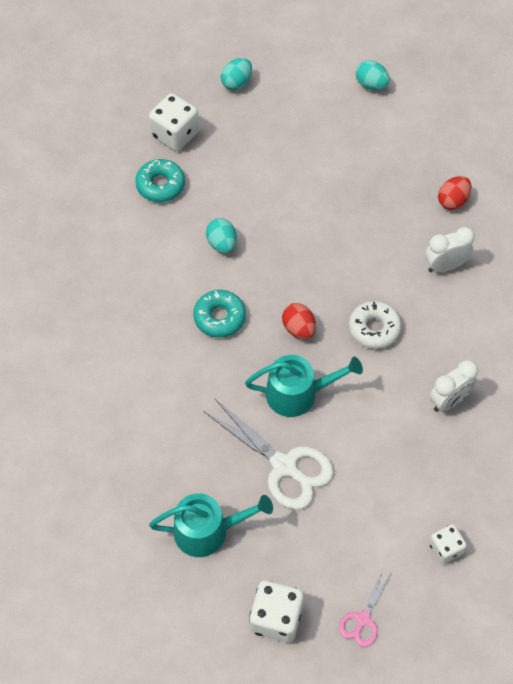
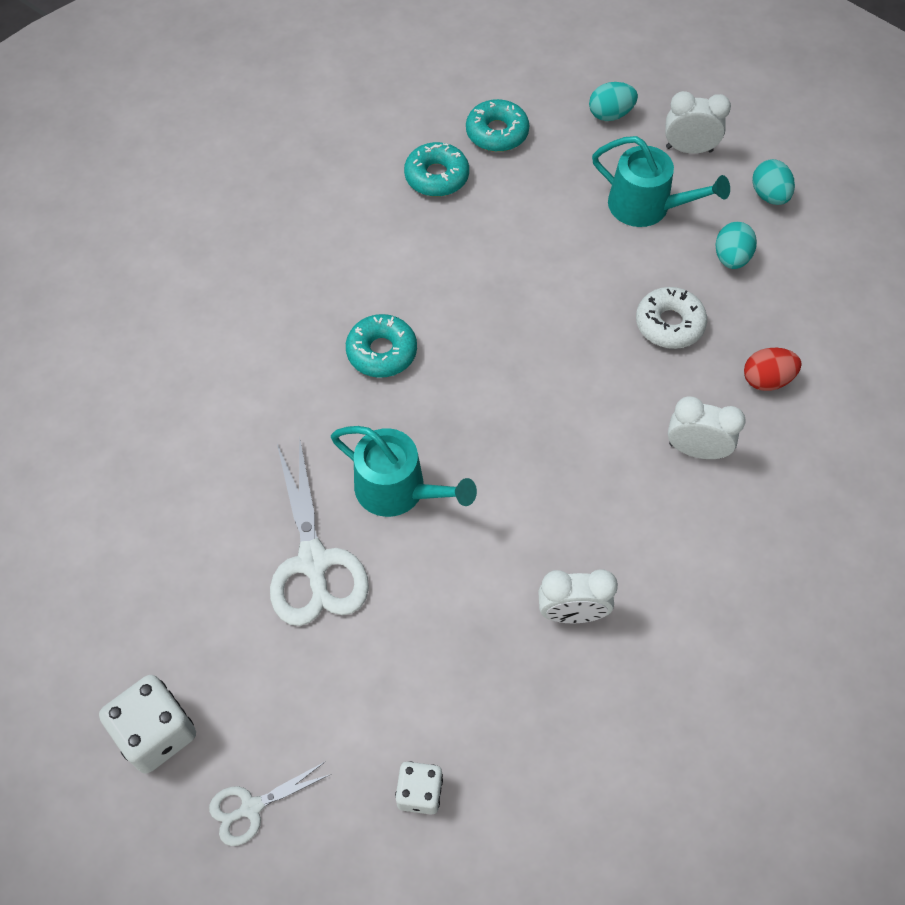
camera: 35 degrees right, 0 degrees up
(175, 134) = (497, 133): white dice -> turquoise donut
(207, 531) = (169, 579): turquoise watering can -> turquoise watering can (646, 206)
(222, 244) = (451, 275): turquoise egg -> turquoise egg (731, 258)
(298, 329) = (459, 417): red egg -> none
(302, 80) = (689, 149): none -> white clock
(363, 619) = (251, 808): pink scissors -> white scissors
(374, 328) = (548, 471): white donut -> white donut (669, 324)

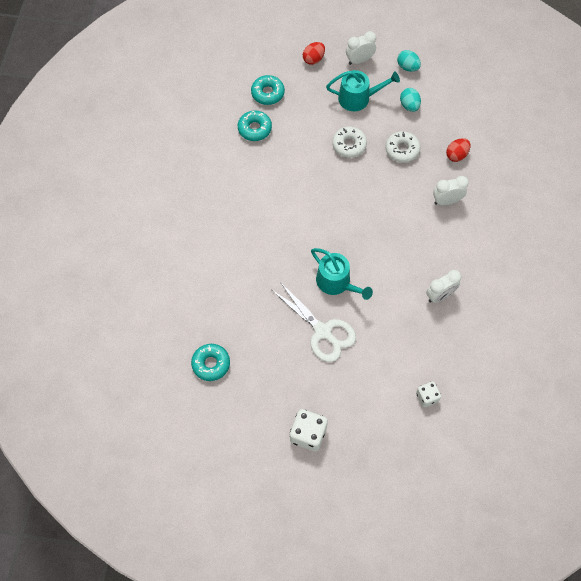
camera: 30 degrees left, 5 degrees up
(251, 808) = (366, 440): white scissors -> none
(382, 352) = (287, 225): turquoise donut -> turquoise donut (211, 364)
(397, 490) = (336, 282): turquoise watering can -> turquoise watering can turned 45 degrees clockwise
(579, 273) = (349, 145): none -> white donut
(610, 114) = (313, 59): turquoise egg -> red egg

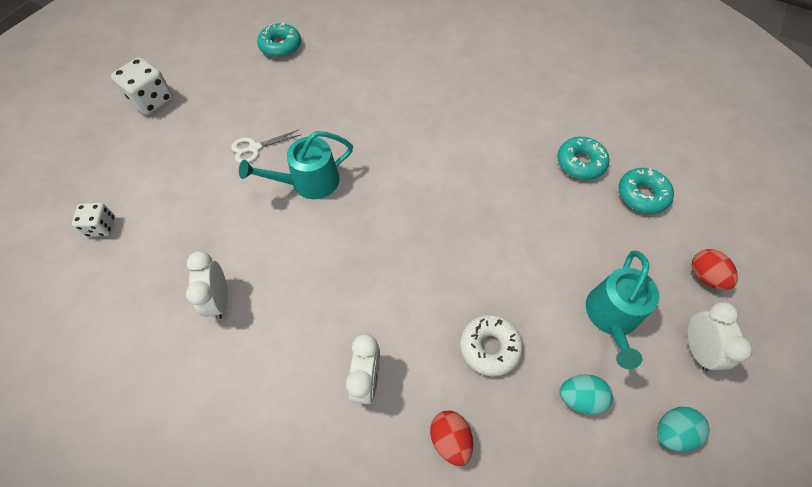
camera: 110 degrees right, 5 degrees down
(323, 331) = (255, 148): white scissors -> white scissors, size x0.54
(349, 145) = (521, 271): white donut -> none

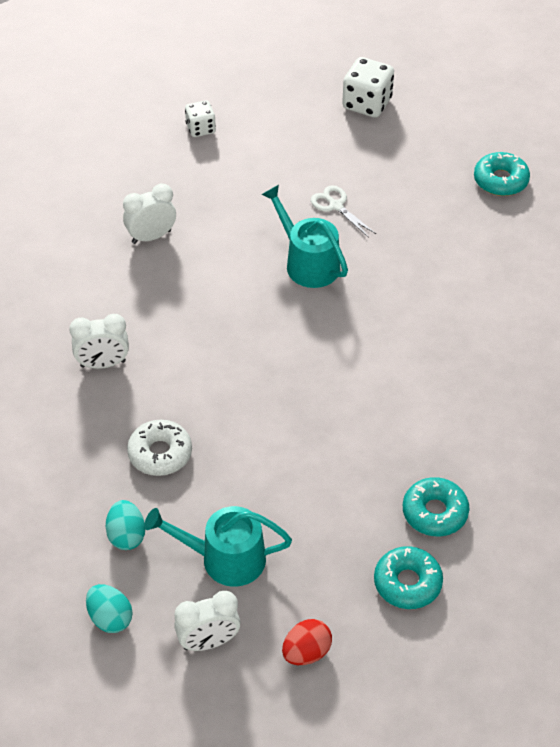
camera: 75 degrees right, 10 degrees down
(450, 439) = (62, 437): red egg -> none

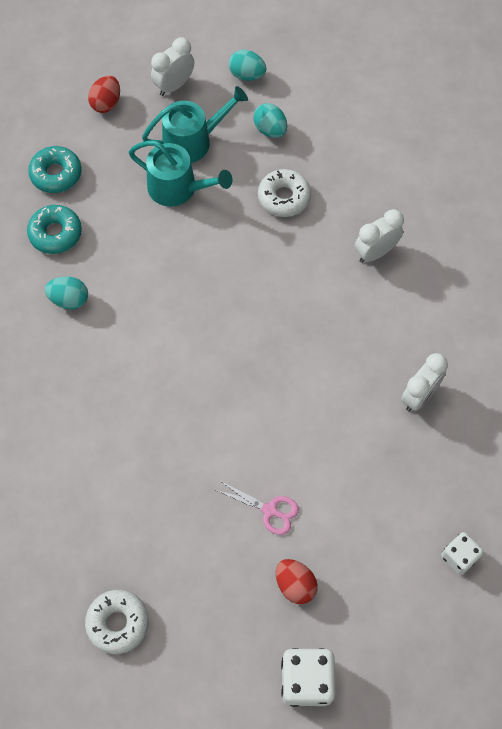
camera: 155 degrees right, 15 degrees up
(308, 263) = (262, 428): turquoise watering can -> turquoise watering can (177, 188)
(336, 206) = (270, 510): white scissors -> pink scissors
(343, 155) = (295, 585): none -> red egg
(446, 437) = (69, 300): none -> turquoise egg
(500, 180) = (118, 623): turquoise donut -> white donut

